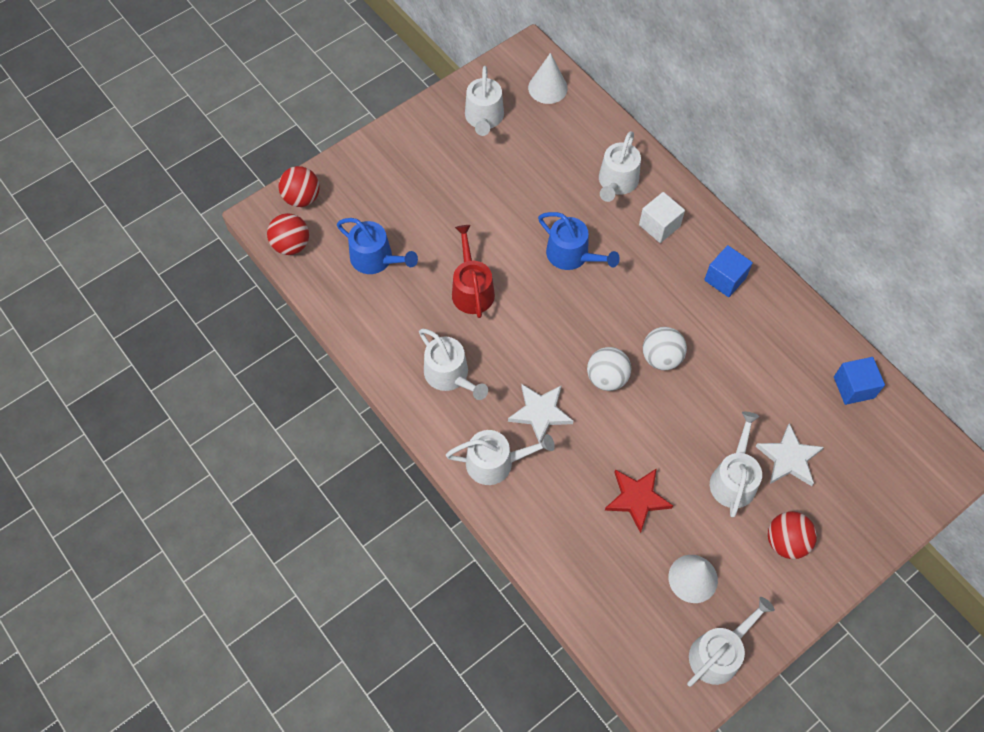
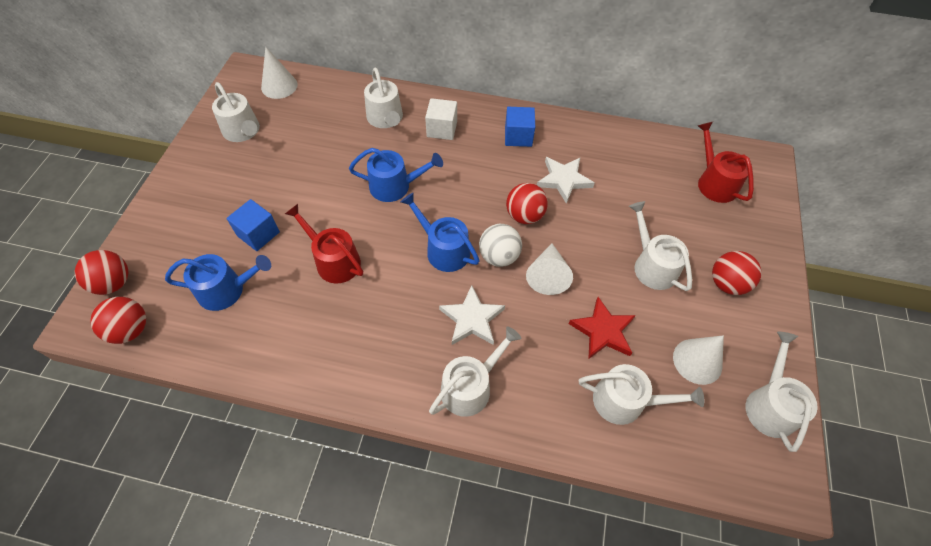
camera: 40 degrees left, 5 degrees down
(450, 375) = (371, 342): white watering can -> white watering can (625, 401)
(566, 340) = (443, 249): none -> blue watering can
(633, 422) = (547, 275): none -> white cone
(661, 358) = (524, 216): white ball -> red ball
(789, 458) = (671, 225): white star -> white star (563, 180)
(853, 387) = (663, 152): blue cube -> blue cube (258, 234)
(875, 450) = (714, 182): none -> red watering can

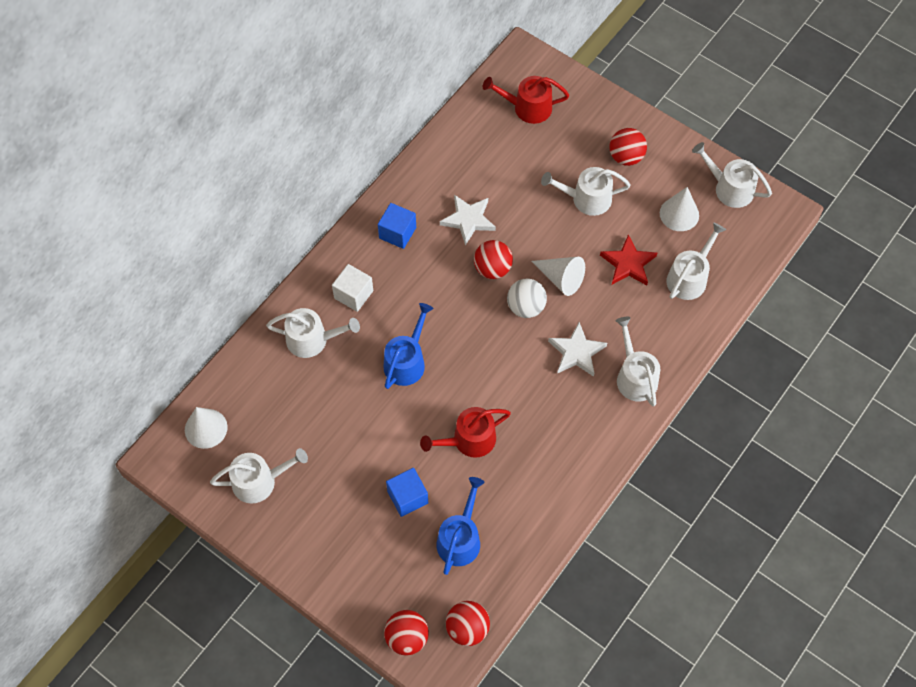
camera: 65 degrees left, 5 degrees up
(443, 249) = (498, 347): blue watering can -> none

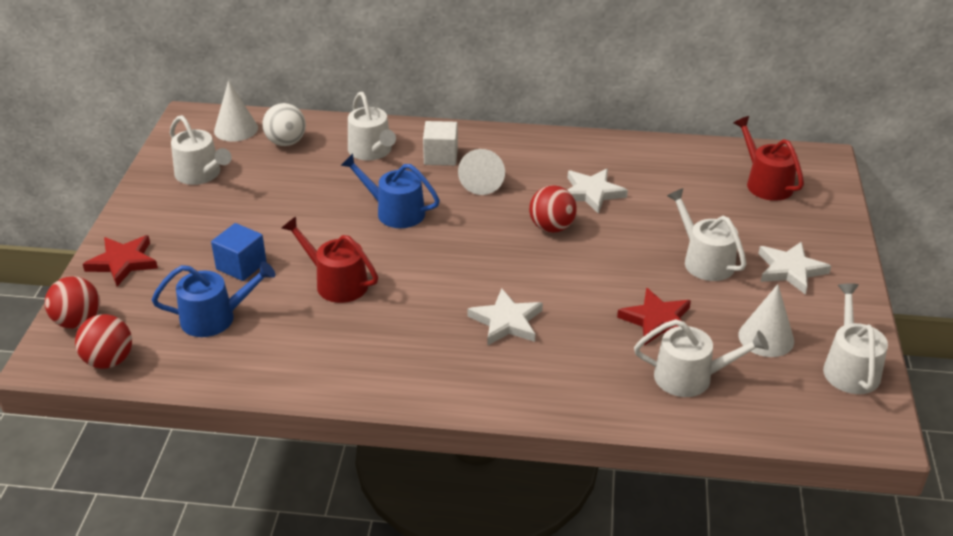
camera: 60 degrees right, 25 degrees down
(349, 582) = (123, 262): none -> red star
(397, 233) = (532, 157): blue cube -> none
(406, 361) = (395, 212): blue watering can -> blue watering can turned 150 degrees counterclockwise
(526, 307) = (528, 265): white ball -> white ball (286, 142)
(561, 279) = (587, 278): white cone -> white cone (482, 181)
(626, 157) = (790, 270): red ball -> white star
(635, 376) = (515, 379): white watering can -> none

